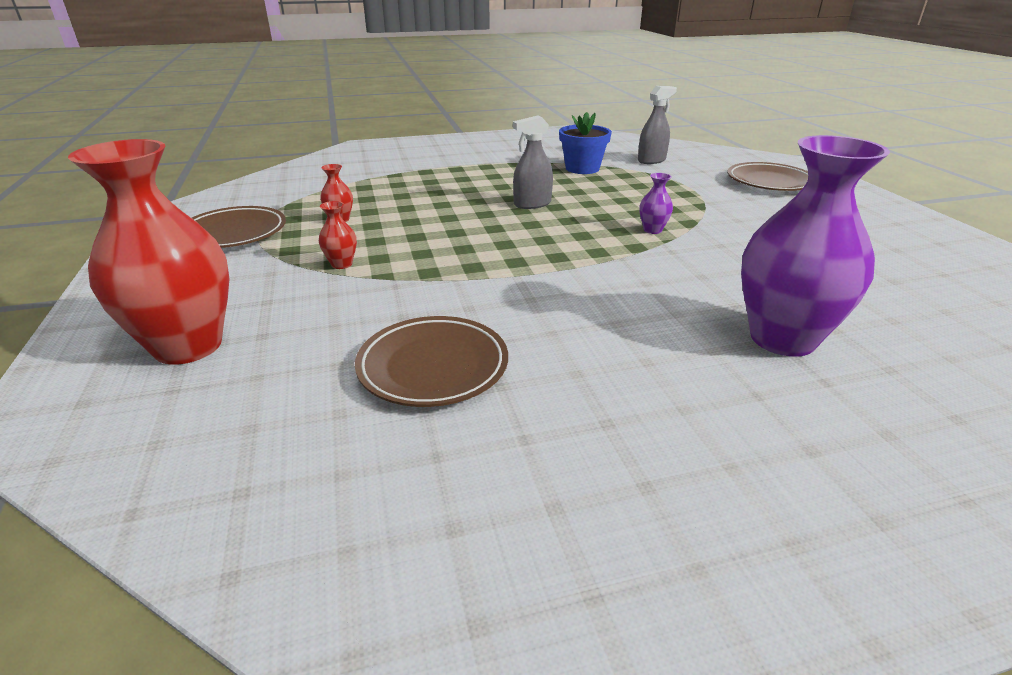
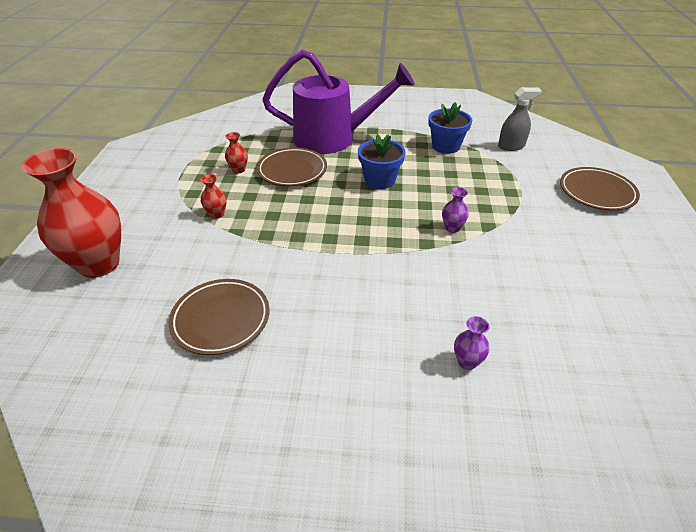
camera: 20 degrees right, 10 degrees up
(233, 233) = (168, 170): brown plate -> brown plate (292, 171)
(445, 178) = (334, 138): none -> purple watering can
(532, 204) = (380, 180): grey spray bottle -> blue flower pot
(782, 339) = (467, 362): purple vase -> purple vase, size x0.40

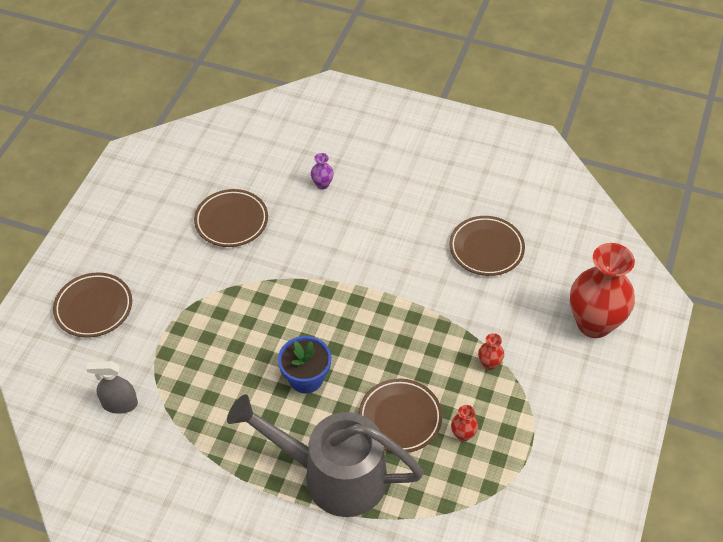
camera: 165 degrees left, 10 degrees up
(334, 138) = (332, 475): purple watering can -> grey watering can
(446, 146) = (198, 423): blue flower pot -> none
(452, 228) = (266, 295): purple vase -> none
(544, 289) = (231, 221): none -> brown plate

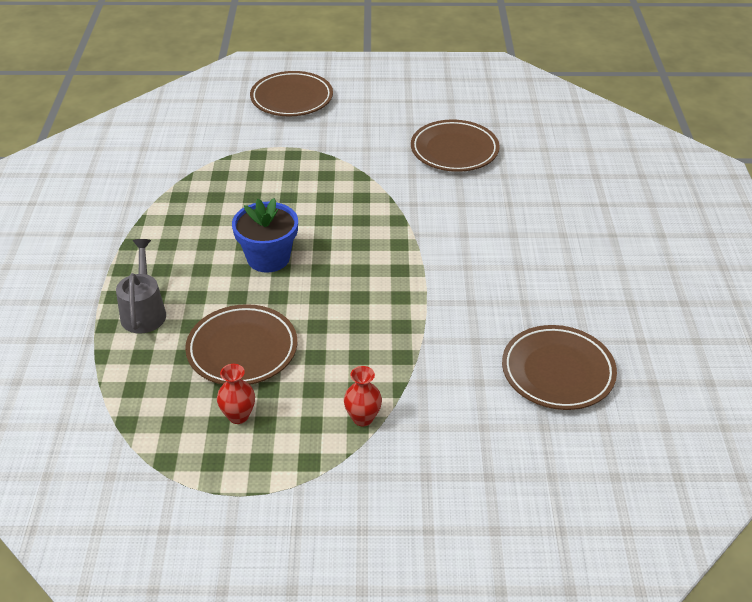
camera: 70 degrees right, 10 degrees down
(120, 404) = (185, 144): grey spray bottle -> none
(322, 184) = (556, 201): purple vase -> none
(332, 475) = (144, 311): grey watering can -> grey watering can, size x0.45
(594, 323) = (496, 528): red vase -> none

